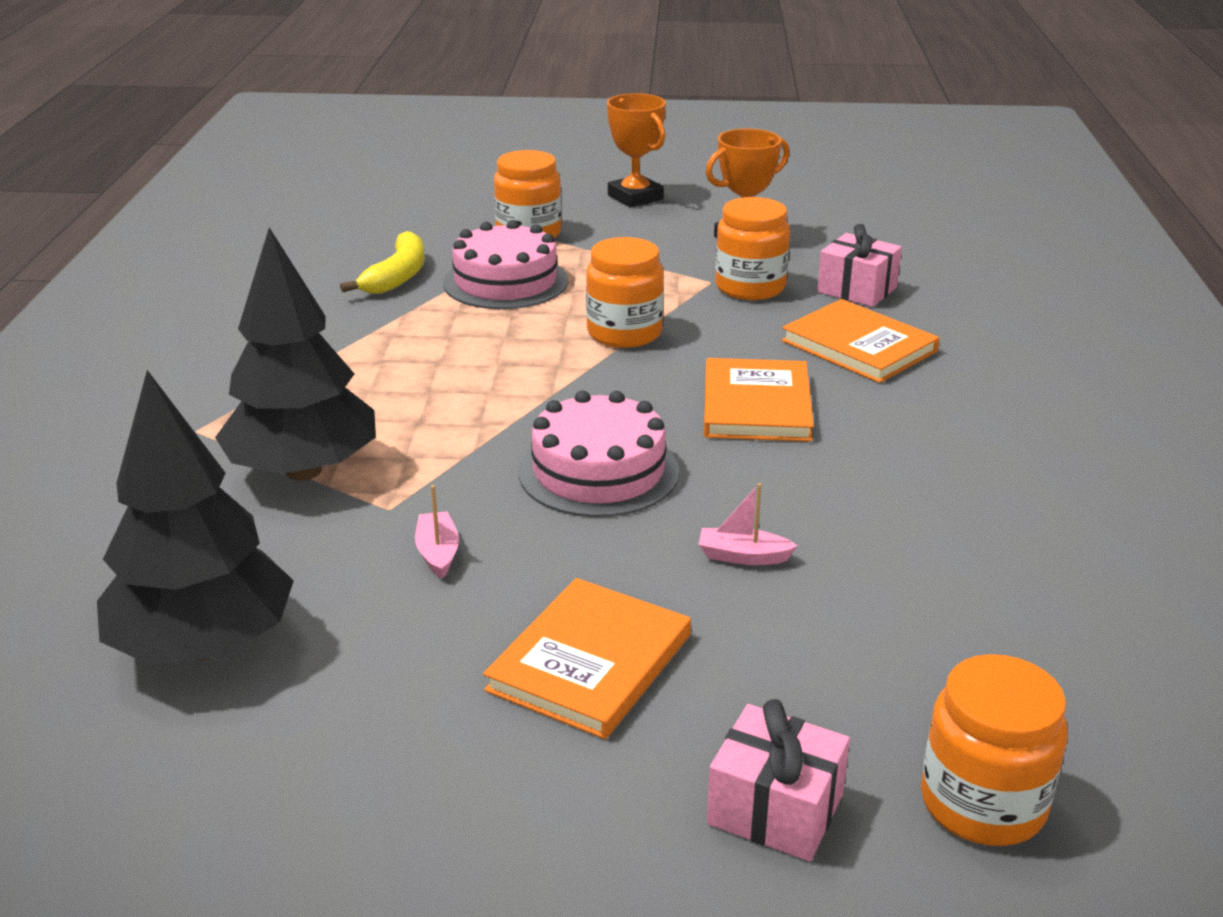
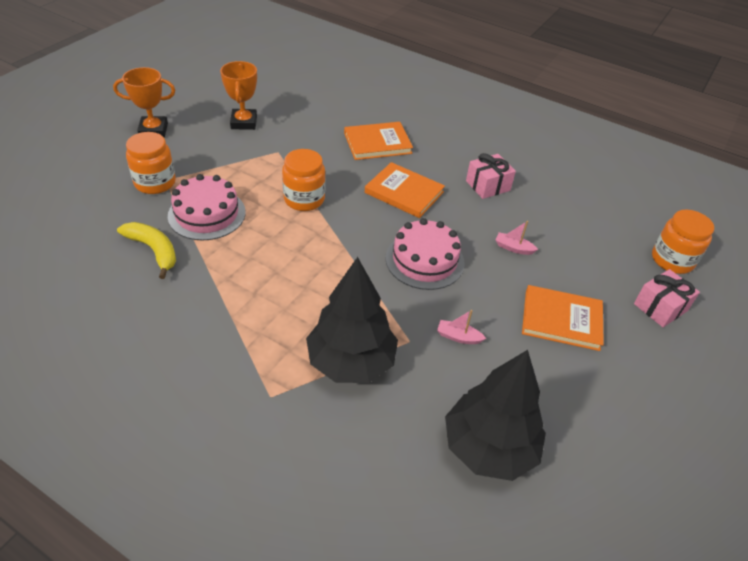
camera: 65 degrees left, 15 degrees up
(590, 663) = (561, 320): orange book -> orange book turned 45 degrees counterclockwise
(743, 556) = (513, 248): pink boat -> pink boat turned 75 degrees clockwise
(750, 287) = (295, 144): orange jar -> none
(857, 290) = (327, 119): pink gift -> pink gift (487, 186)

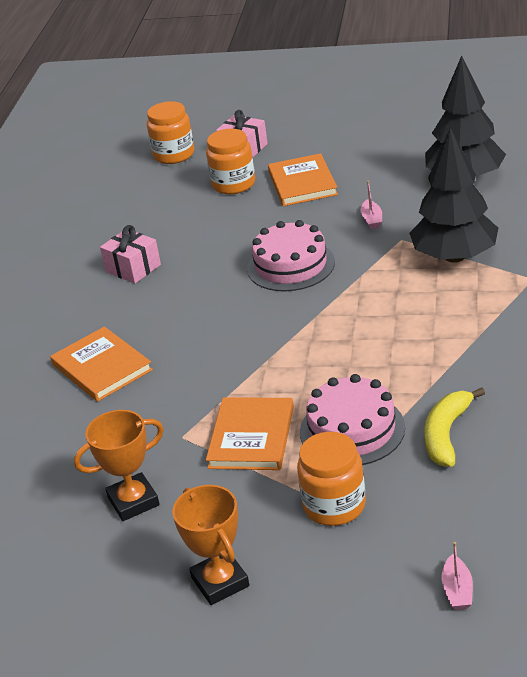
camera: 105 degrees left, 10 degrees down
(304, 199) = (261, 373): orange jar -> orange jar (233, 184)
(404, 192) = (190, 313): orange book -> orange book (251, 437)
(513, 248) = (227, 227): pink boat -> pink boat (457, 590)

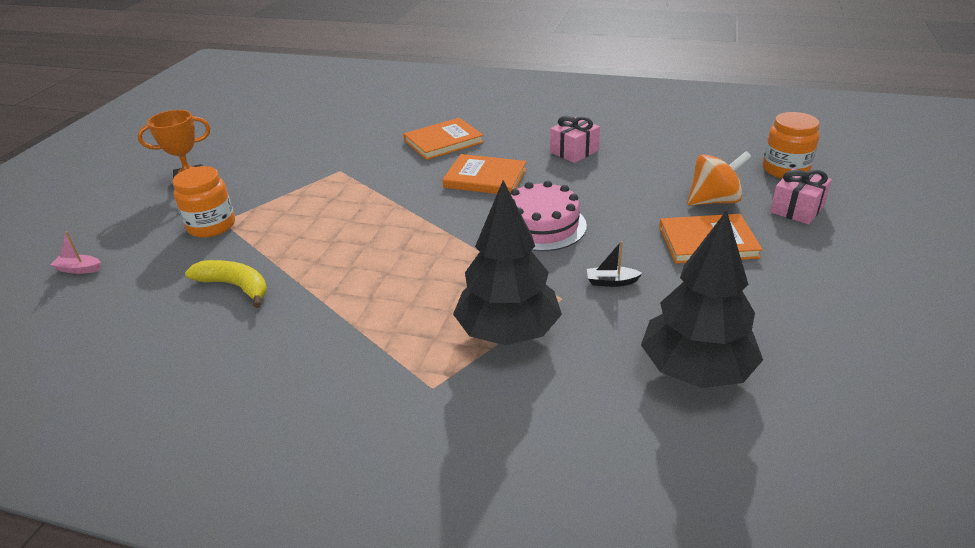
camera: 95 degrees right, 0 degrees up
(133, 501) = (291, 154): orange trophy -> none
(233, 184) = (714, 201): orange jar -> orange spinning top
(251, 437) = (315, 197): orange book -> orange book (485, 178)
(352, 430) = (284, 240): pink cake -> none
(372, 220) = (611, 282): pink boat -> black boat

